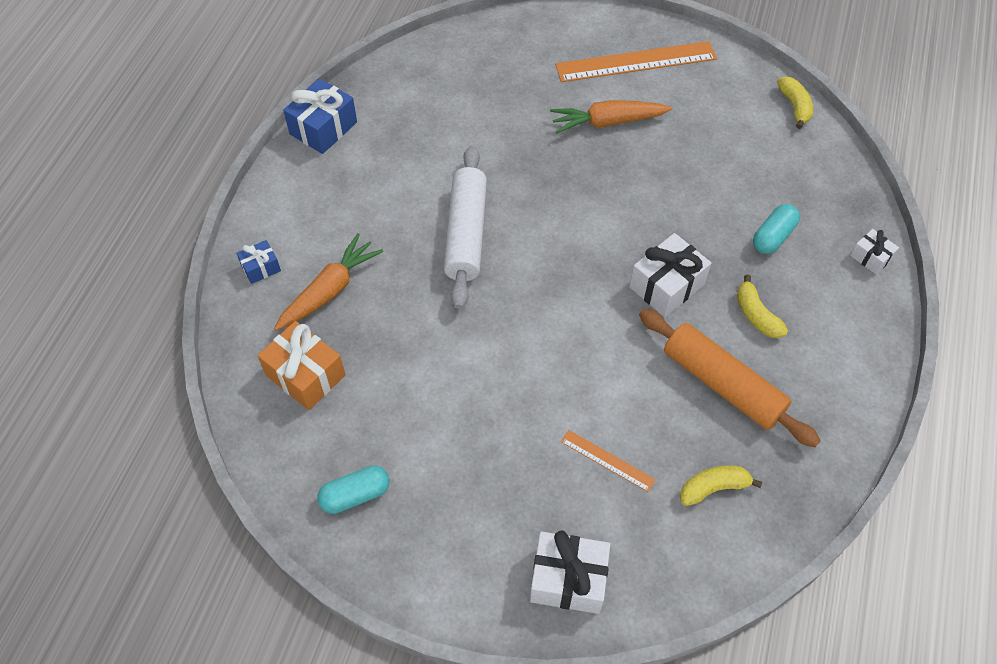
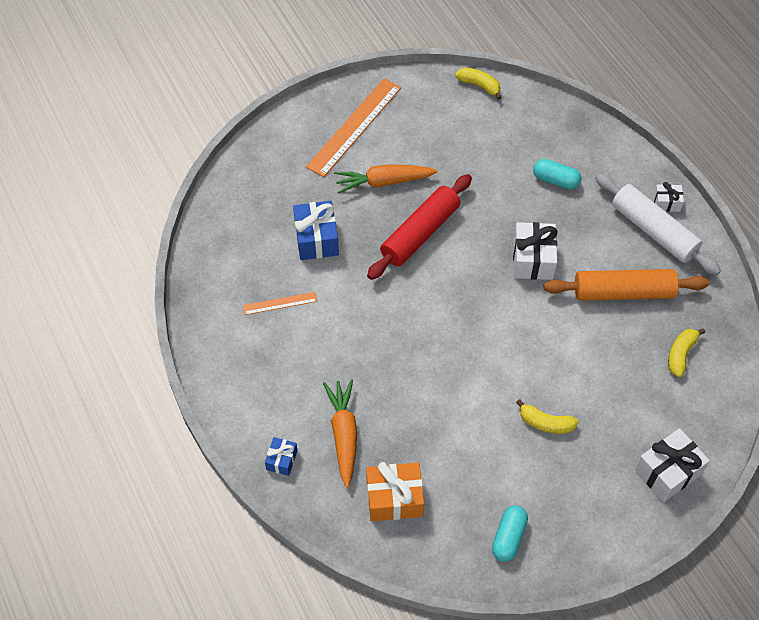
camera: 45 degrees left, 0 degrees up
(323, 128) = (205, 334): blue gift -> blue gift (316, 239)
(466, 234) = (383, 326): white rolling pin -> white rolling pin (653, 231)
(589, 186) = (420, 233): none -> red rolling pin
(607, 122) = (383, 182): orange carrot -> orange carrot turned 45 degrees clockwise
(607, 460) = (614, 389): orange ruler -> orange ruler (280, 303)
(756, 315) = (597, 236): yellow banana -> yellow banana (546, 423)
(773, 236) = (555, 180): turquoise capsule -> turquoise capsule turned 60 degrees counterclockwise
(870, 257) = (617, 151): white gift -> white gift (666, 203)

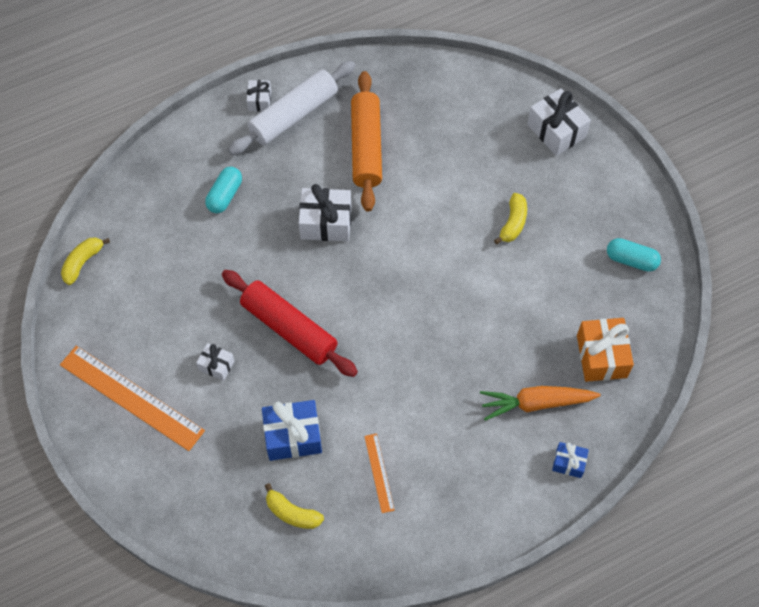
camera: 90 degrees left, 5 degrees up
(383, 182) = (216, 365): orange carrot -> white gift
(681, 354) = (435, 108): yellow banana -> yellow banana (292, 513)

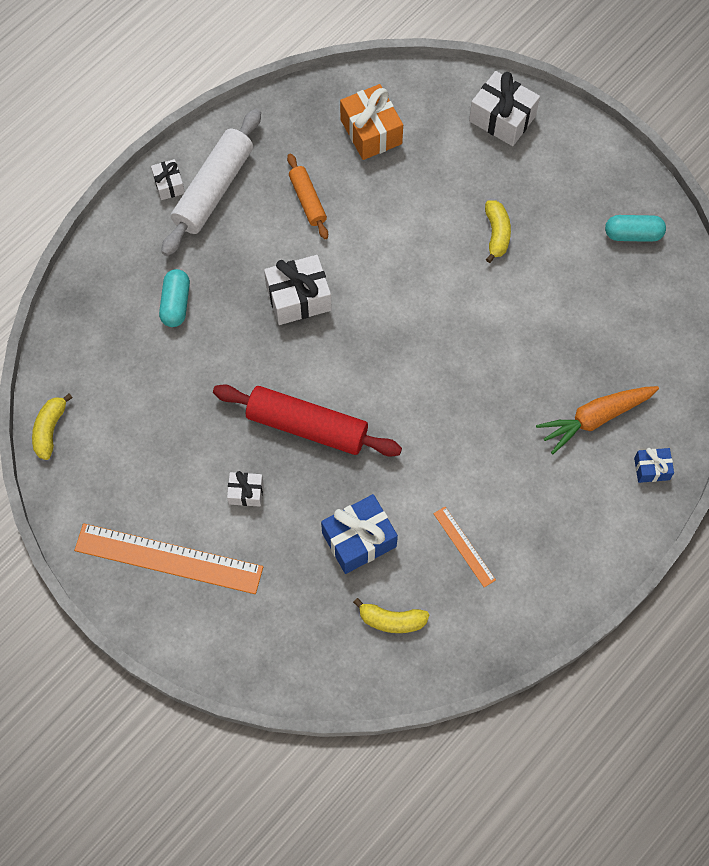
camera: 20 degrees left, 5 degrees up
(366, 147) = (307, 200): orange rolling pin -> orange rolling pin, size x0.55
(601, 356) = (642, 346): orange gift -> orange gift (371, 132)

